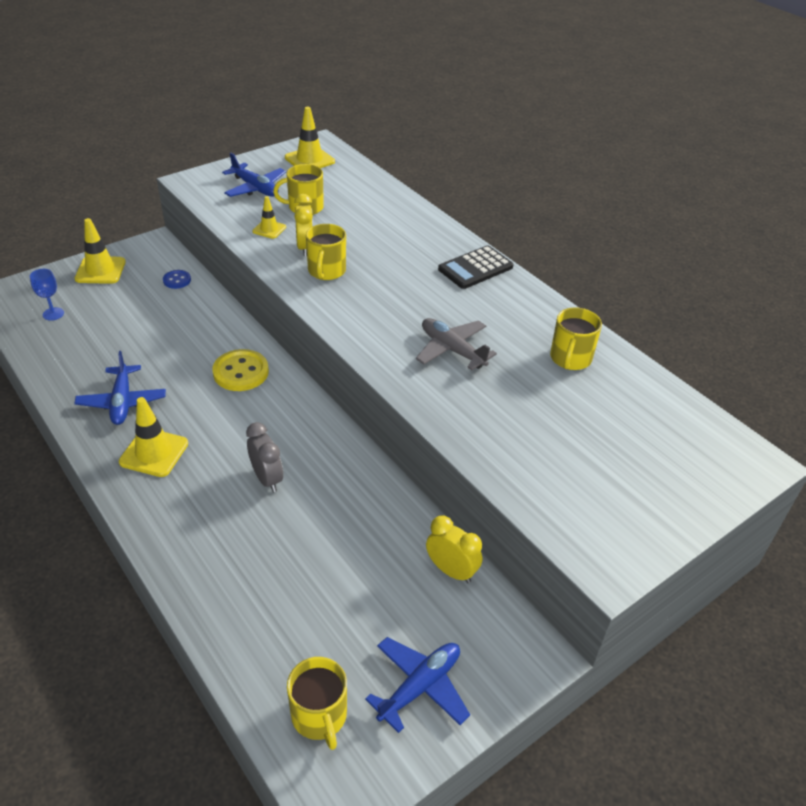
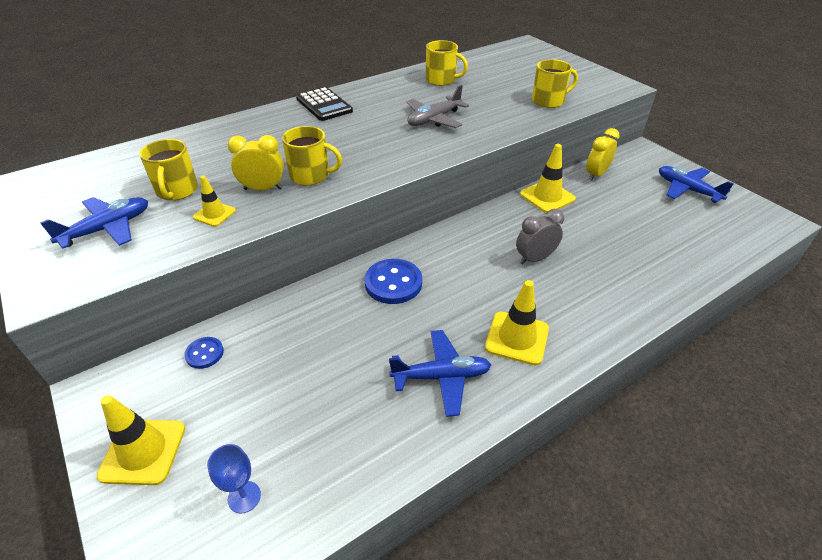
camera: 85 degrees left, 0 degrees up
(241, 372) = (393, 283): yellow button -> blue button
(309, 160) = (61, 189): yellow traffic cone -> yellow traffic cone (547, 197)
(319, 715) = (730, 227): yellow mug -> yellow mug (548, 101)

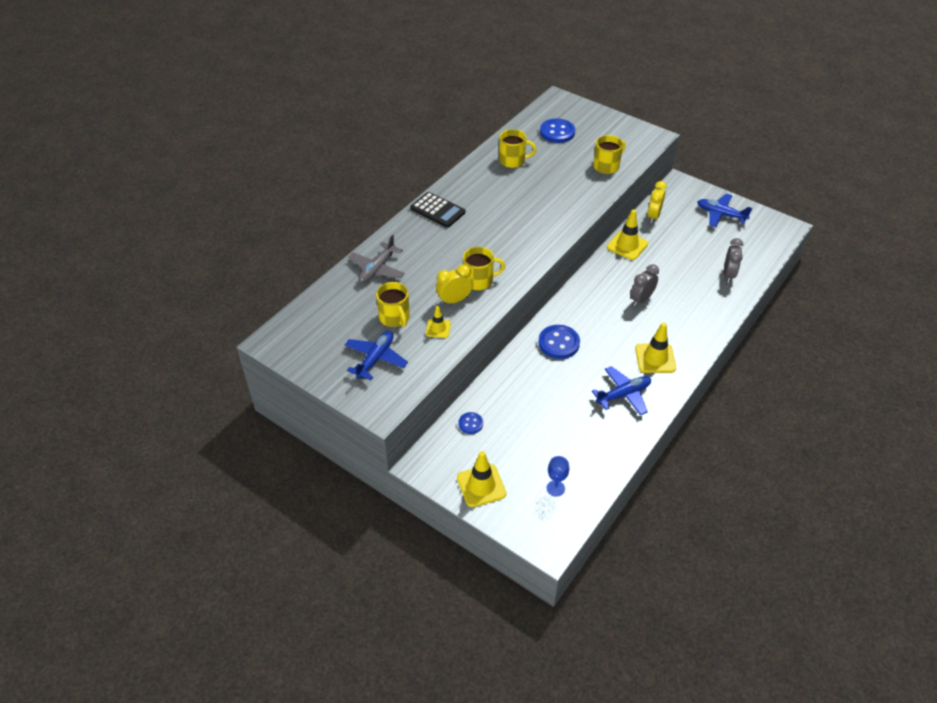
camera: 20 degrees left, 5 degrees up
(434, 119) = (532, 206): grey plane -> grey plane (377, 269)
(508, 66) = (557, 132): none -> blue button
(674, 257) = (728, 274): none -> grey clock

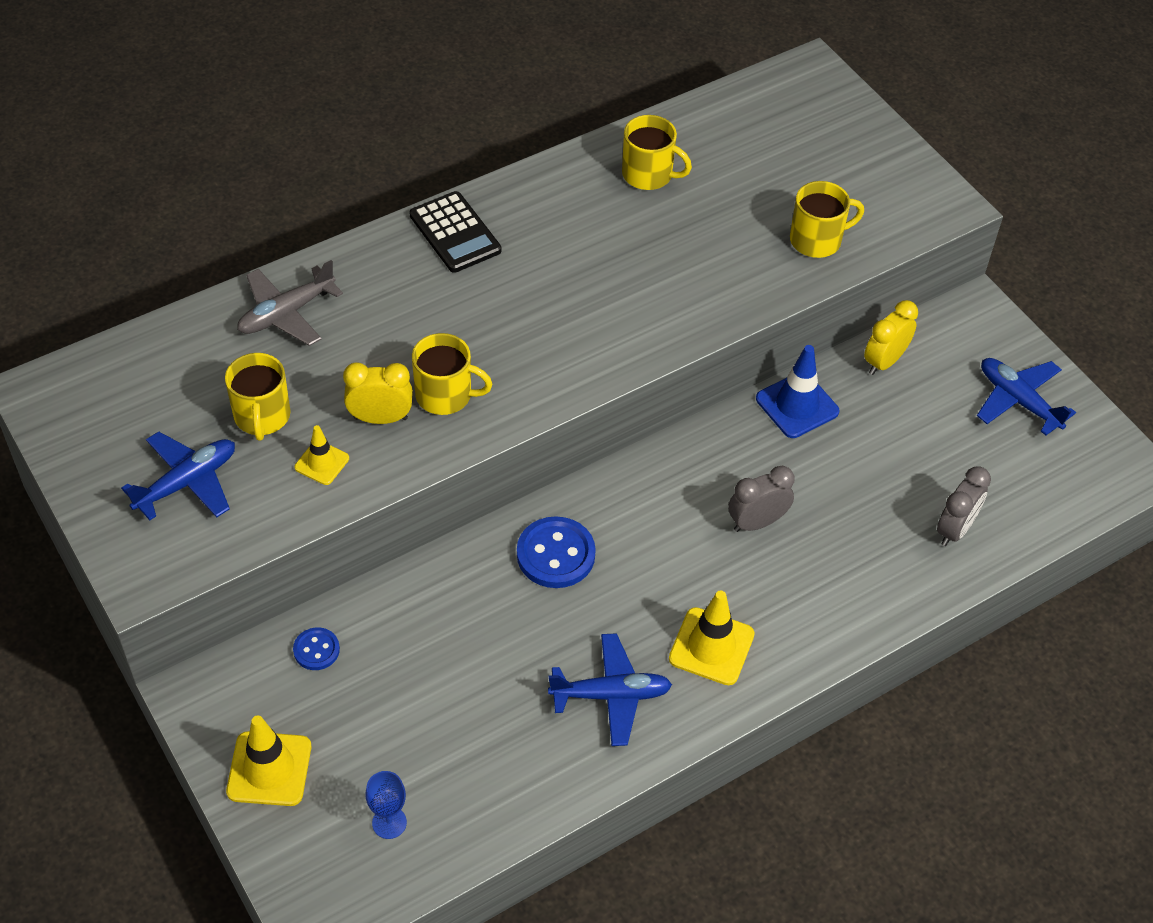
camera: 20 degrees right, 5 degrees up
(557, 132) = (767, 140): blue button -> none
(627, 245) = (797, 405): yellow traffic cone -> blue traffic cone

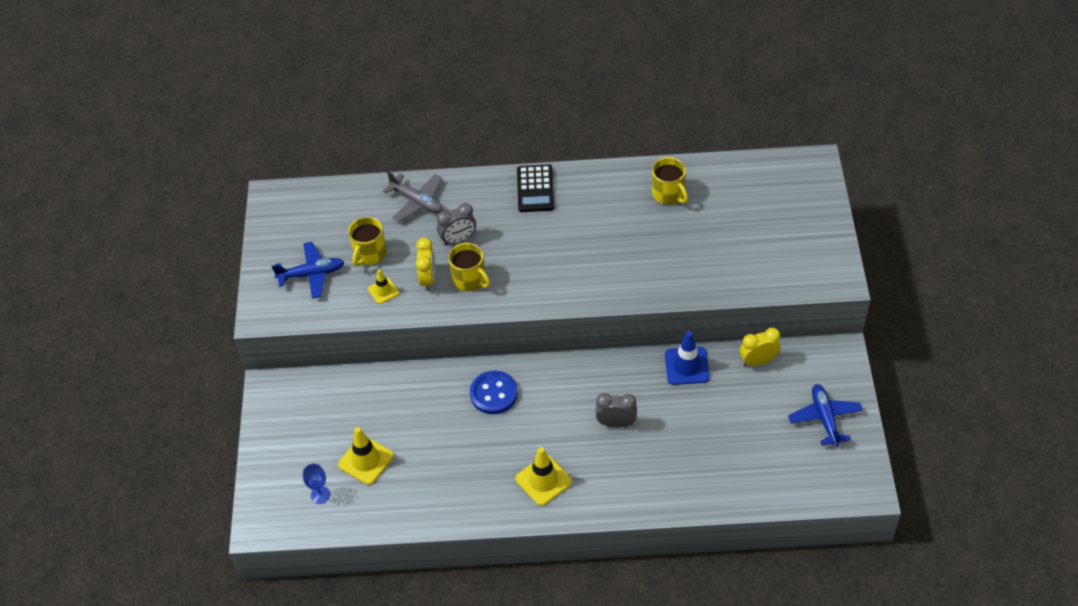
camera: 35 degrees right, 0 degrees up
(269, 769) = (280, 441): yellow traffic cone -> yellow traffic cone (366, 460)
(286, 313) = (417, 201): grey plane -> grey plane turned 135 degrees counterclockwise
(316, 650) = (340, 391): blue button -> none
(380, 418) = (428, 279): yellow clock -> yellow clock turned 60 degrees clockwise
(611, 695) = (472, 482): blue plane -> none
(817, 240) = (741, 271): yellow mug -> none
(955, 529) = (729, 476): grey clock -> grey clock (458, 239)

